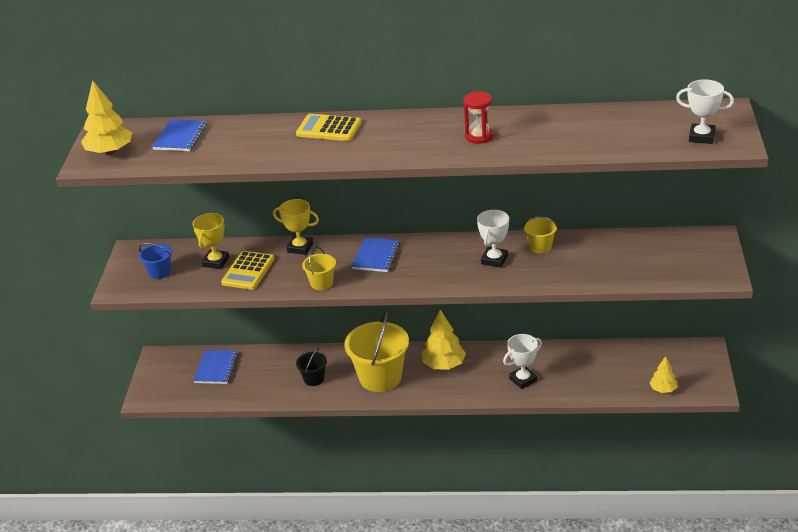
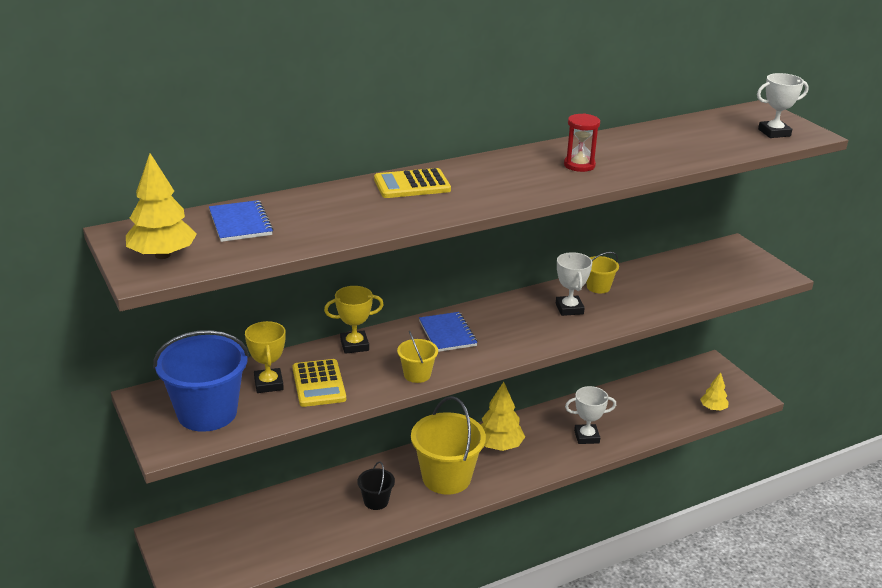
camera: 35 degrees left, 5 degrees down
(159, 272) = (207, 413): blue bucket -> blue bucket, size x2.05
(216, 368) = (251, 525): blue notebook -> none
(523, 380) = (586, 437): white trophy -> white trophy turned 60 degrees clockwise

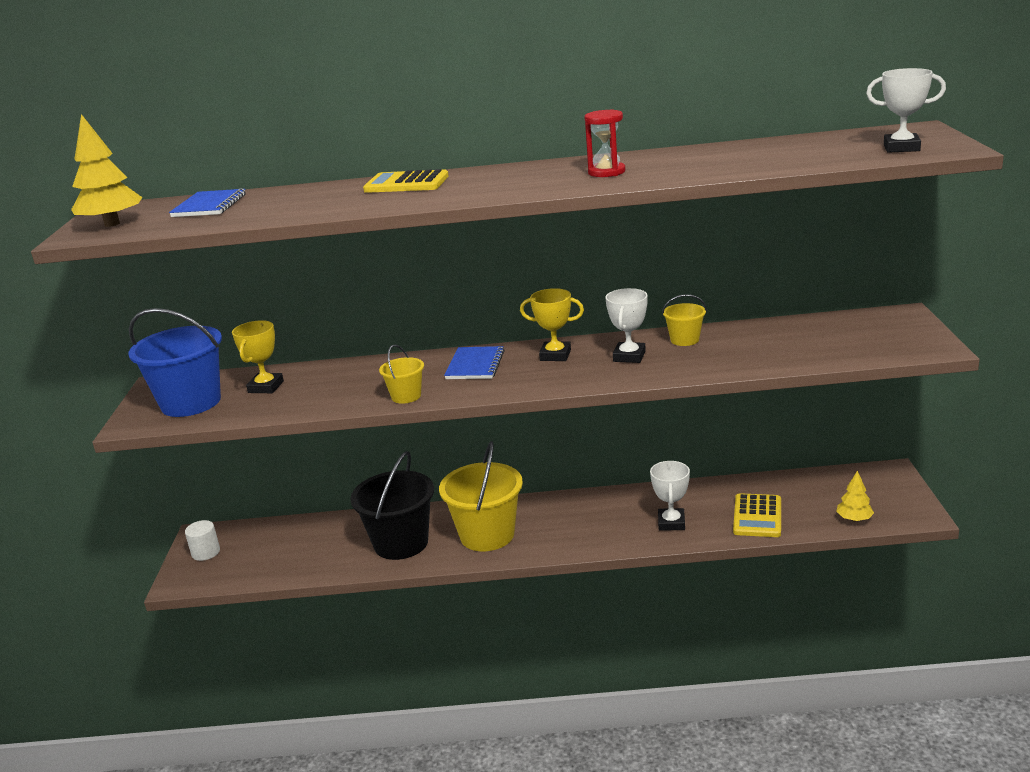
camera: 30 degrees right, 5 degrees down
(189, 551) = (206, 552): none -> white cylinder
(319, 384) = (308, 392): yellow calculator -> yellow calculator (757, 516)
(354, 345) = (375, 365): yellow trophy -> yellow trophy (555, 355)
(376, 501) = (401, 543): black bucket -> black bucket, size x2.05
(499, 445) = (566, 515): yellow tree -> none
(586, 437) = (671, 523): white trophy -> white trophy turned 75 degrees clockwise

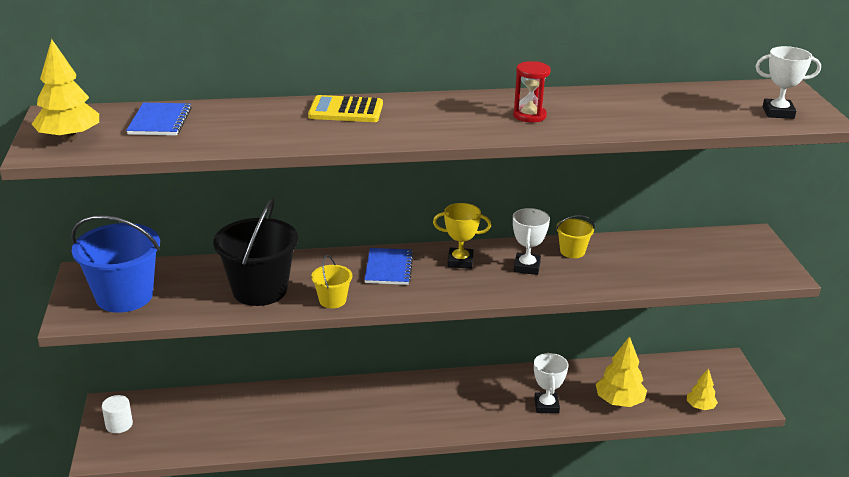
camera: 10 degrees left, 5 degrees up
(266, 387) = (194, 282): yellow trophy -> none
(401, 543) = (306, 419): black bucket -> black bucket (260, 290)
(487, 535) = (384, 413): yellow bucket -> none
(757, 516) = (619, 401): yellow calculator -> yellow tree

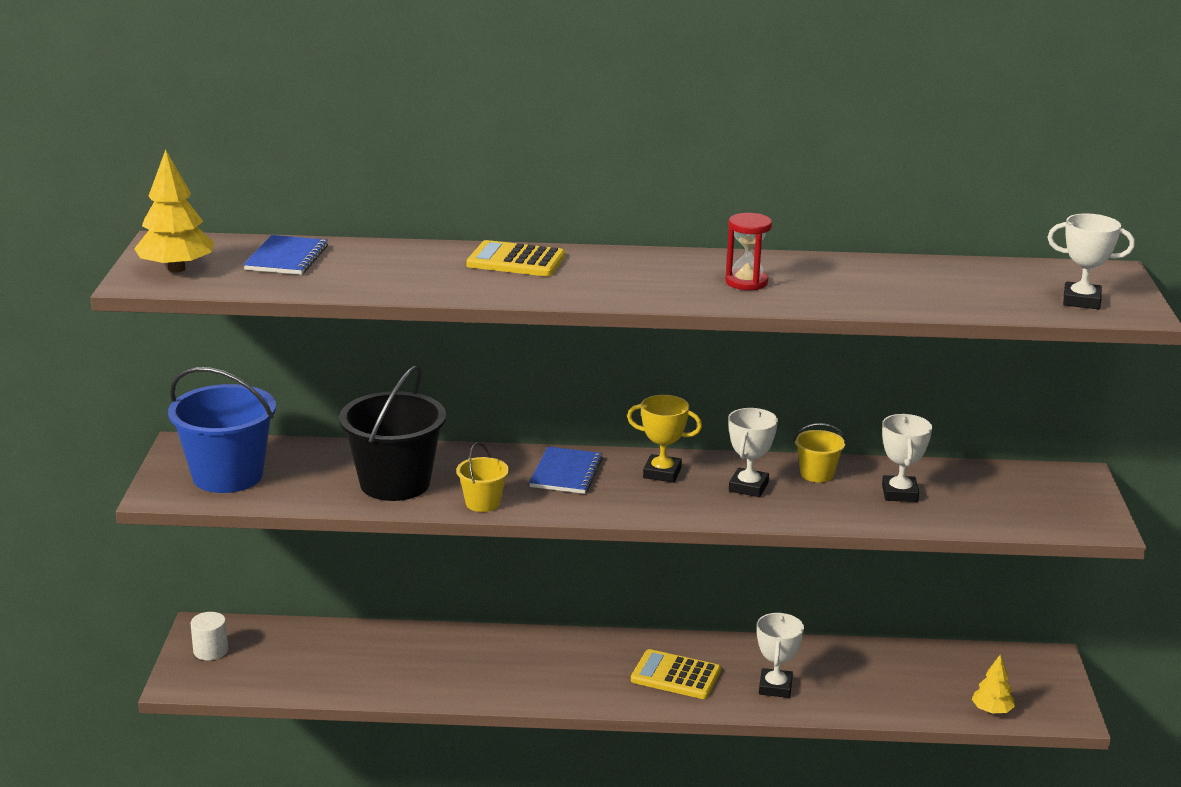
camera: 10 degrees right, 5 degrees down
(473, 405) = (675, 676): none -> yellow calculator
(619, 401) = (879, 692): yellow tree -> none
(636, 261) = (899, 493): none -> white trophy

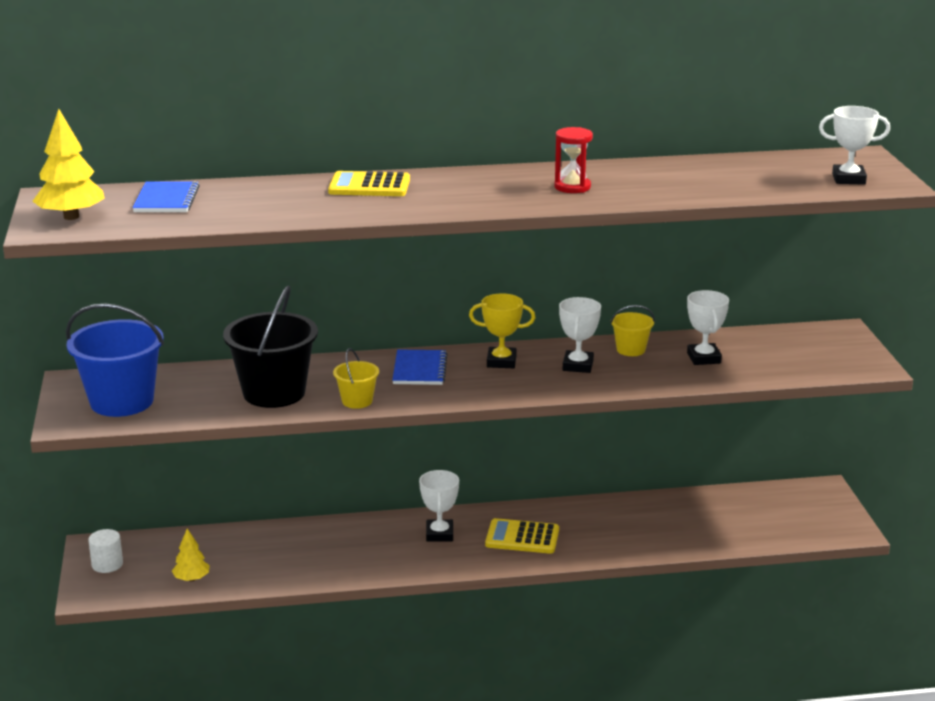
camera: 10 degrees left, 0 degrees up
(775, 687) = (608, 537): white trophy -> white trophy (439, 534)
(992, 711) = (790, 534): yellow tree -> yellow tree (191, 579)

